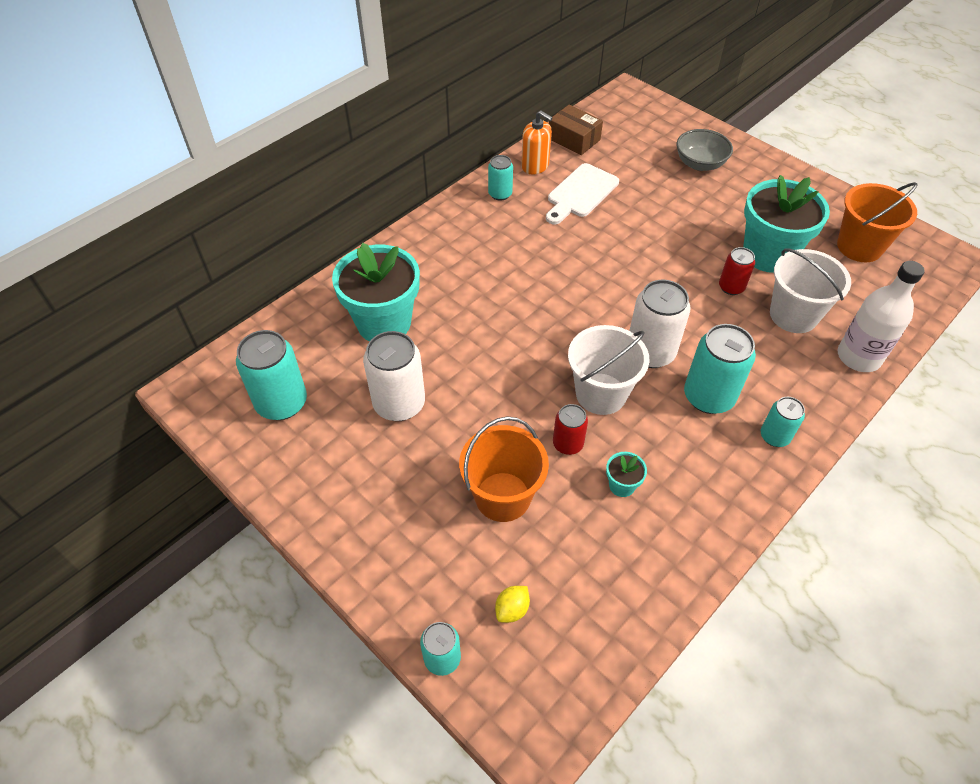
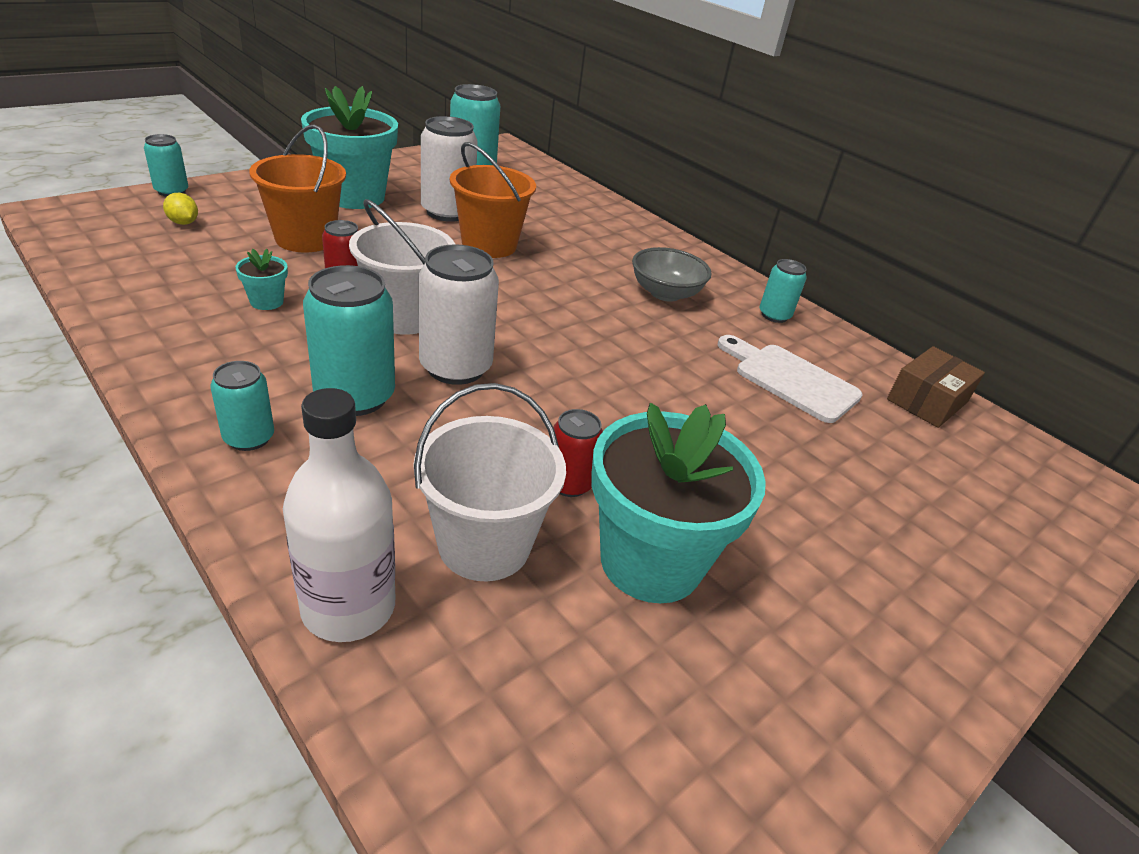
camera: 90 degrees right, 15 degrees down
(384, 323) = (556, 220): turquoise flower pot -> turquoise flower pot (354, 196)
(535, 166) = (845, 353): orange soap dispenser -> none
(700, 163) = (916, 539): grey bowl -> grey bowl (665, 293)
(859, 247) = (675, 750): orange bucket -> orange bucket (489, 245)

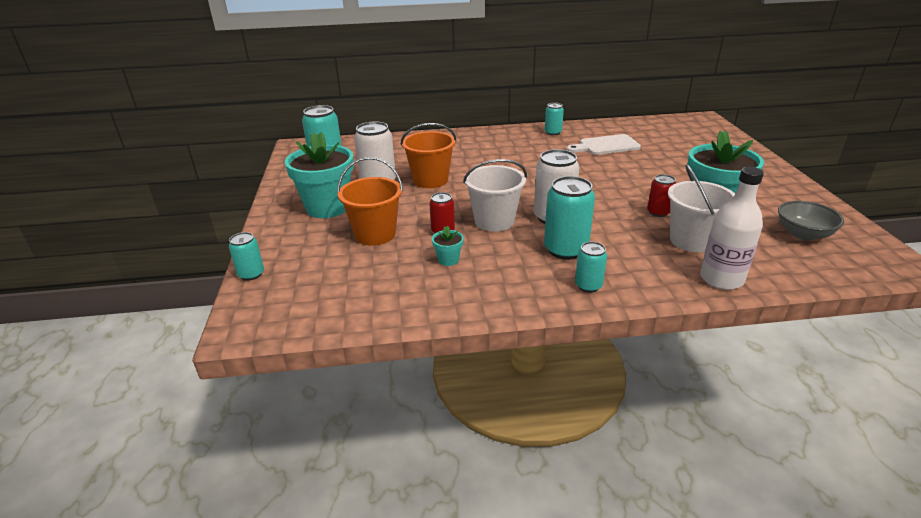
camera: 50 degrees left, 5 degrees down
(183, 223) = (311, 275): yellow lemon -> none
(665, 293) = (516, 150): grey bowl -> grey bowl (803, 234)
(927, 401) = (634, 126): brown box -> none

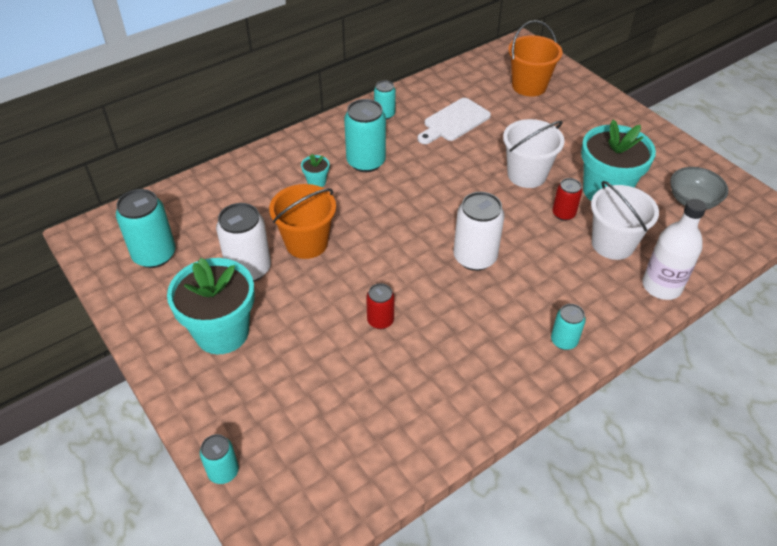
camera: 30 degrees left, 15 degrees up
(375, 234) = (312, 354): orange bucket -> orange bucket (529, 86)
(448, 260) = (416, 360): turquoise flower pot -> turquoise flower pot (316, 182)
(494, 221) = (421, 284): white bucket -> white bucket (526, 175)
(565, 250) = (515, 300): turquoise can -> turquoise can (366, 162)

